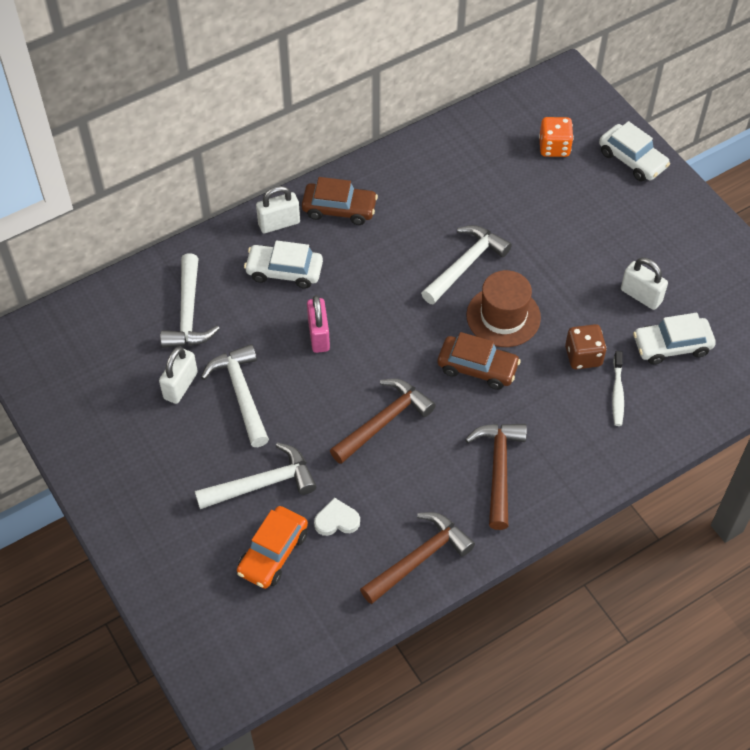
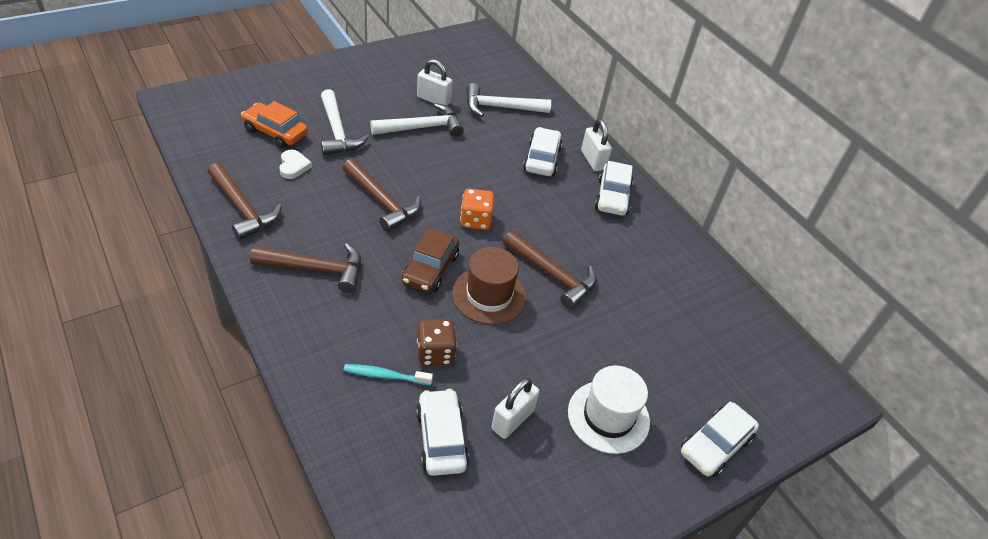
camera: 85 degrees right, 10 degrees down
(318, 335) = (475, 172): pink padlock -> none
(339, 209) = (612, 197): brown car -> white car
(465, 265) = (552, 275): white hammer -> brown hammer
(554, 147) = (719, 369): orange dice -> orange dice (475, 220)
(617, 393) = (385, 376): white toothbrush -> turquoise toothbrush
(621, 228) = (608, 416): none -> white hat

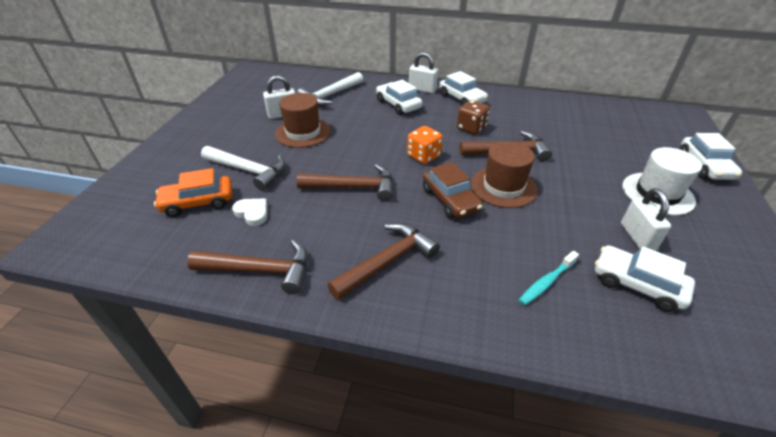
camera: 40 degrees left, 5 degrees down
(422, 128) = (303, 132): white hammer -> brown hat
(435, 353) = (541, 241): brown dice -> brown dice (471, 128)

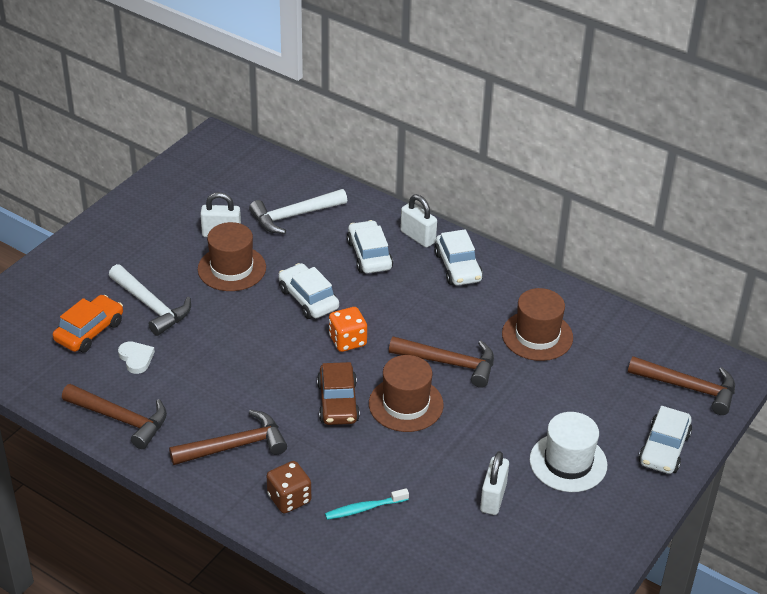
camera: 20 degrees right, 0 degrees up
(198, 202) = (89, 331): orange car -> orange car turned 120 degrees clockwise
(353, 187) = (248, 359): brown hammer -> brown hammer (688, 388)
(471, 128) = (433, 317): brown dice -> brown dice (289, 499)
(548, 122) = (537, 336): none -> brown hat
(637, 285) = (445, 537): white car -> white car (308, 299)

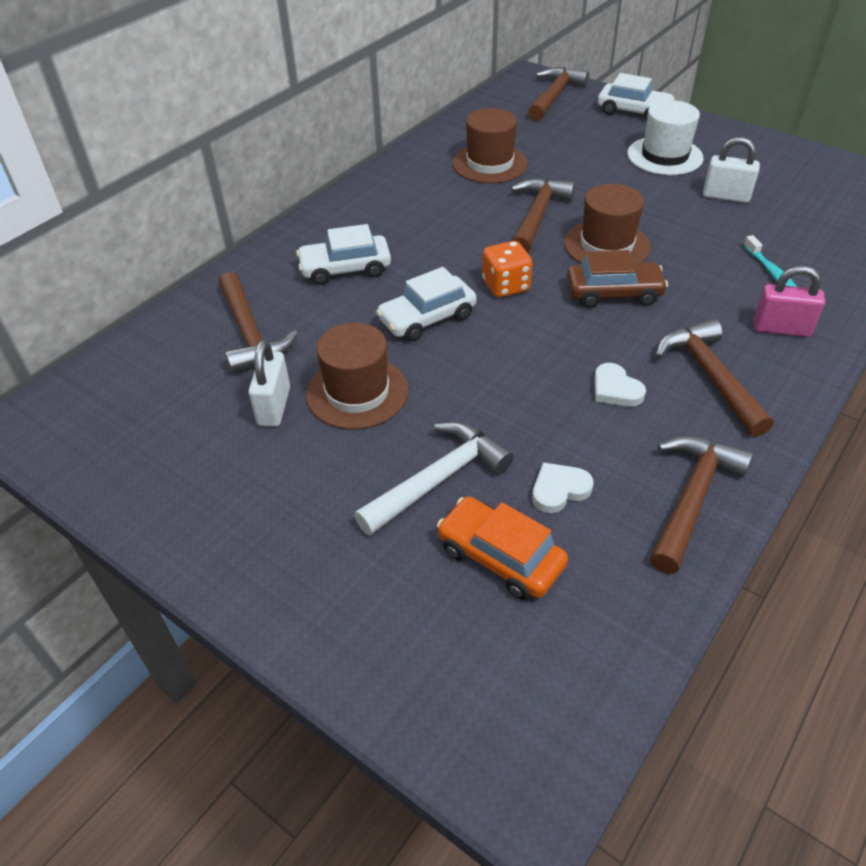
camera: 85 degrees left, 5 degrees up
(225, 393) = (615, 389): none -> white heart
(289, 499) = (781, 329): brown dice -> pink padlock
(294, 216) = (249, 333): white hammer -> brown hammer
(418, 237) = (316, 232): white padlock -> none
(458, 267) = (376, 207): white car -> none

